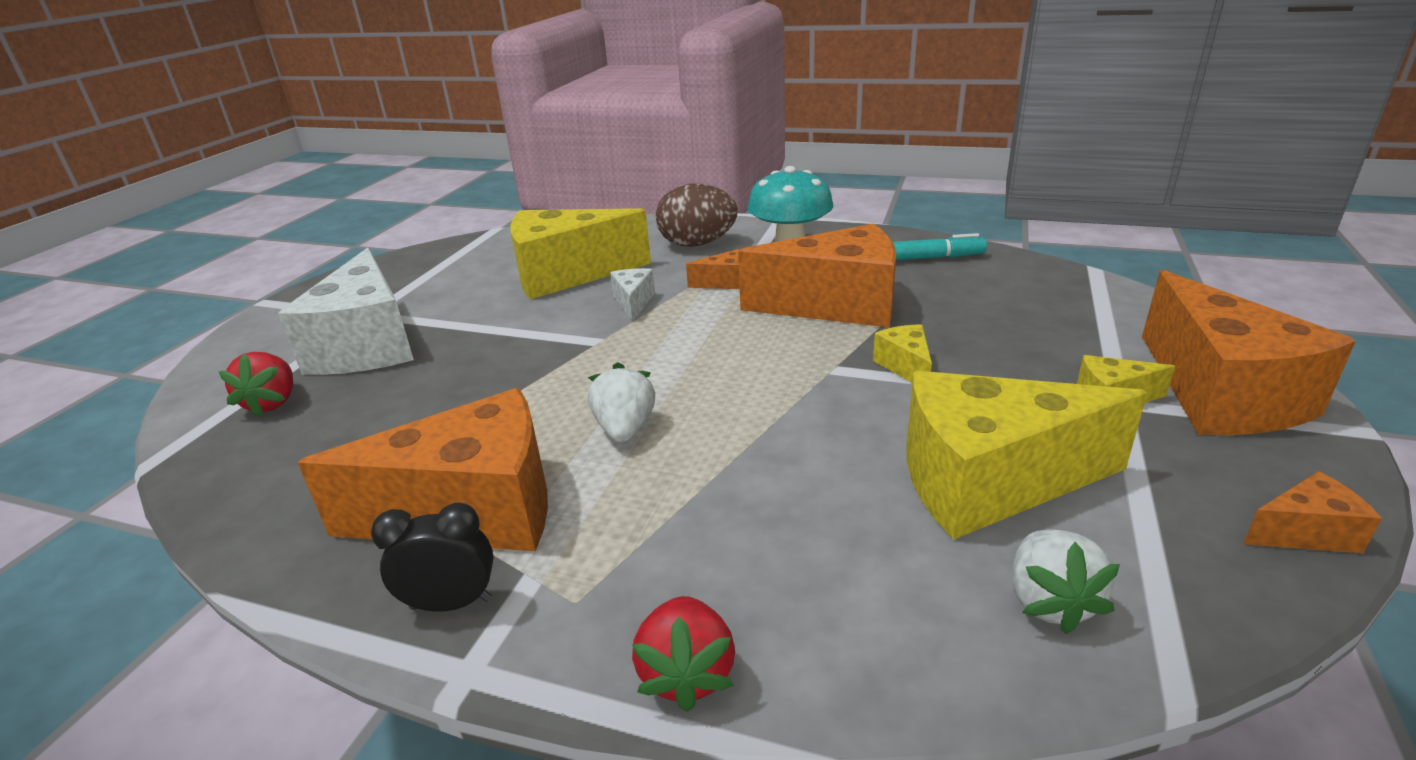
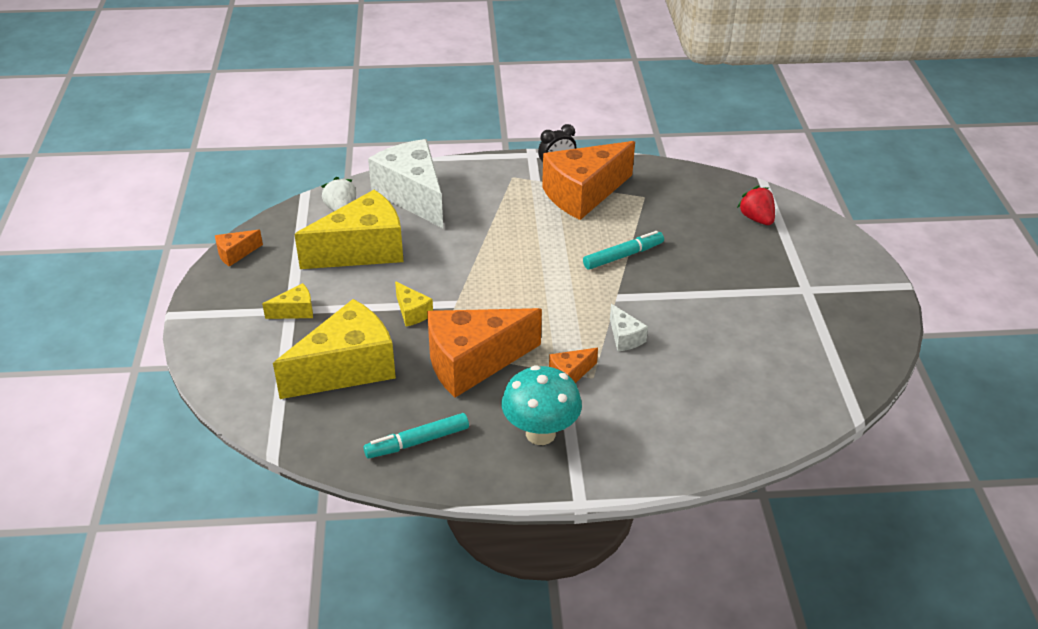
camera: 155 degrees right, 10 degrees up
(367, 345) = (764, 264): white cheese -> white cheese (413, 196)
(532, 387) = (623, 256): none -> turquoise marker
(567, 275) = (708, 360): yellow cheese -> yellow cheese (347, 368)
(625, 429) = (549, 242): white strawberry -> none
(687, 673) = (460, 168): red strawberry -> none
(697, 244) = (632, 428): brown egg -> none
(1219, 394) = (235, 326): orange cheese -> none

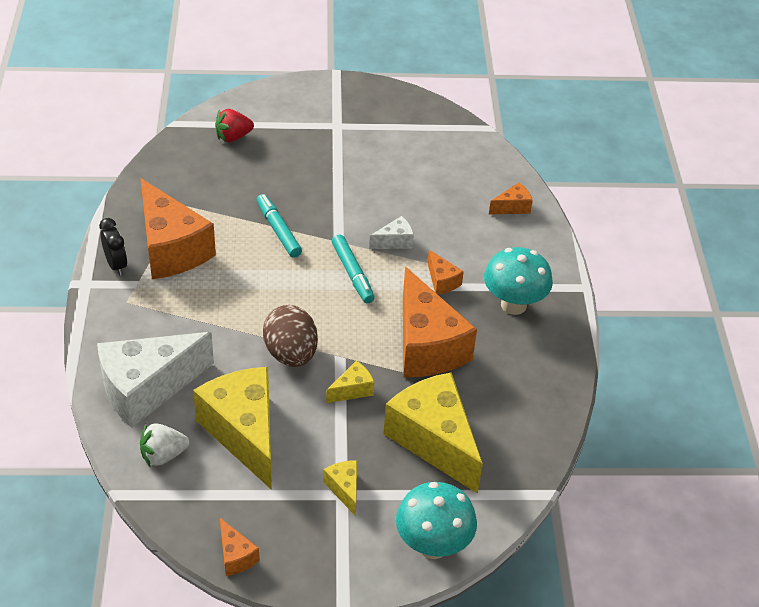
camera: 90 degrees left, 5 degrees up
(224, 368) = (433, 545): none -> turquoise mushroom
(417, 442) = (528, 386): turquoise marker -> turquoise marker (353, 273)
(456, 272) = (291, 354): none -> brown egg
(709, 437) = (512, 207): none -> orange cheese

